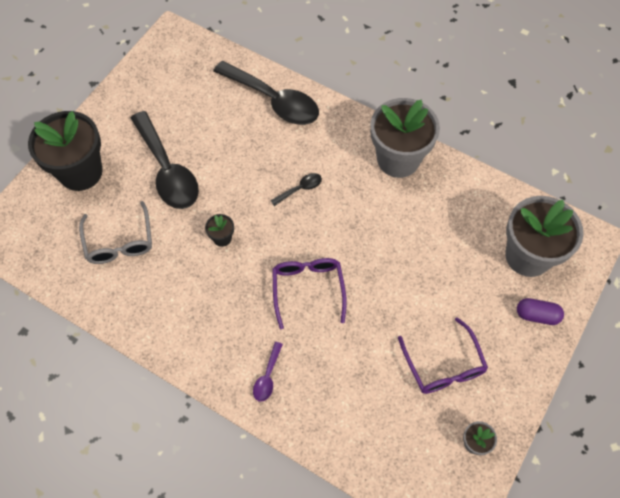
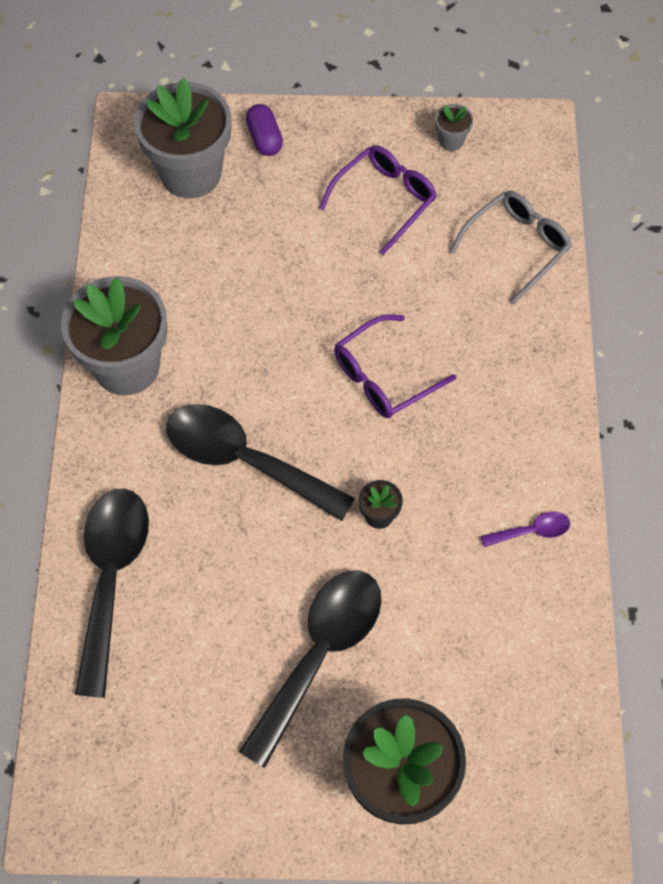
camera: 120 degrees left, 0 degrees up
(119, 241) = (469, 644): grey glasses -> grey glasses (516, 247)
(267, 377) = (520, 362): purple spoon -> purple spoon (531, 531)
(300, 189) = (245, 460): black spoon -> black spoon, size x2.31

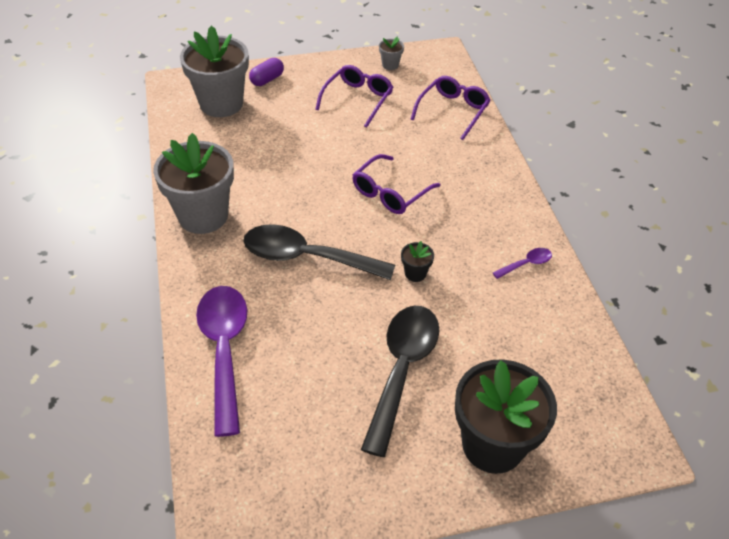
camera: 15 degrees left, 15 degrees down
(111, 578) = (224, 350): black spoon -> purple spoon
(264, 138) = (267, 80): purple capsule -> purple capsule turned 75 degrees clockwise
(516, 247) = (453, 111): grey glasses -> purple glasses

